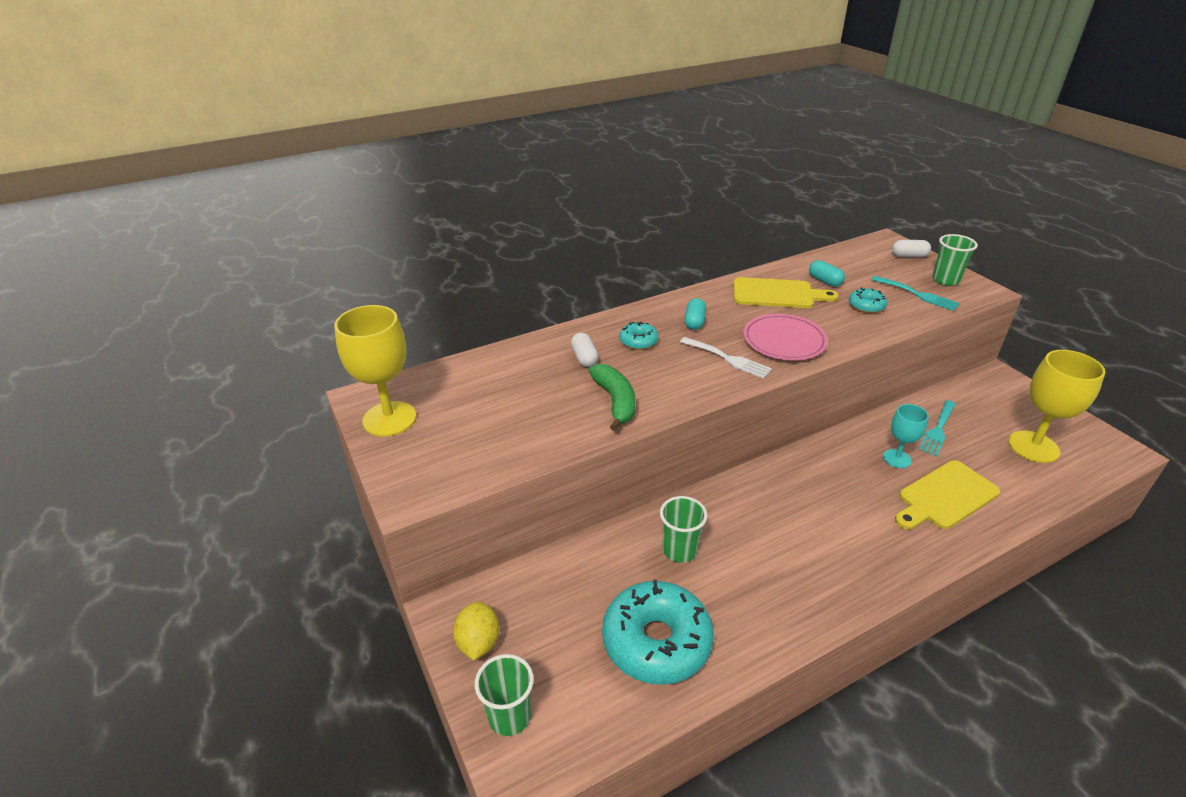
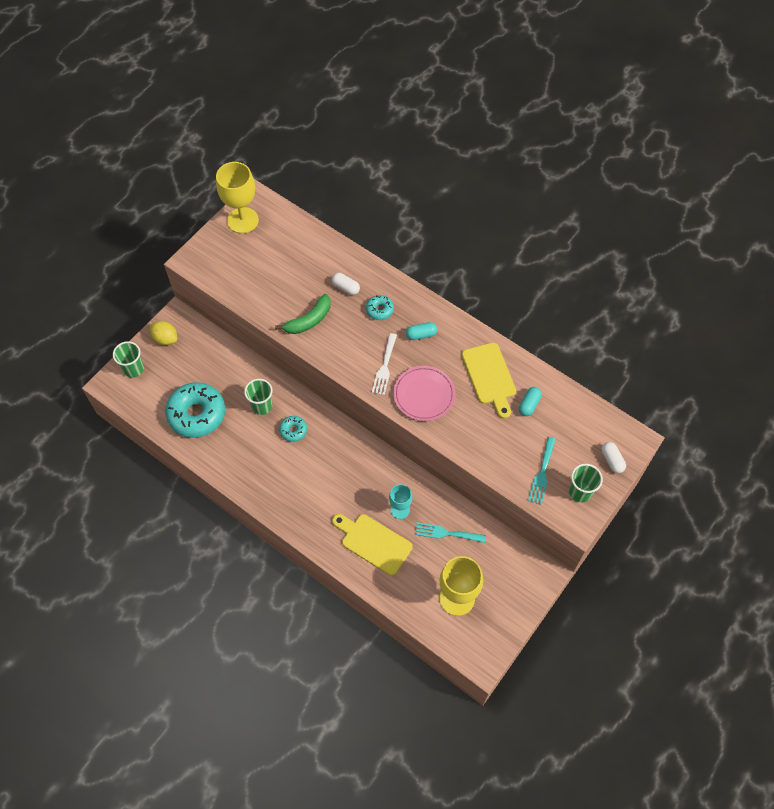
camera: 65 degrees right, 25 degrees up
(478, 642) = (165, 339): yellow lemon -> yellow lemon turned 60 degrees clockwise
(584, 358) = (346, 287): white capsule -> white capsule turned 75 degrees clockwise
(866, 306) = (503, 439): turquoise donut -> turquoise donut (293, 430)

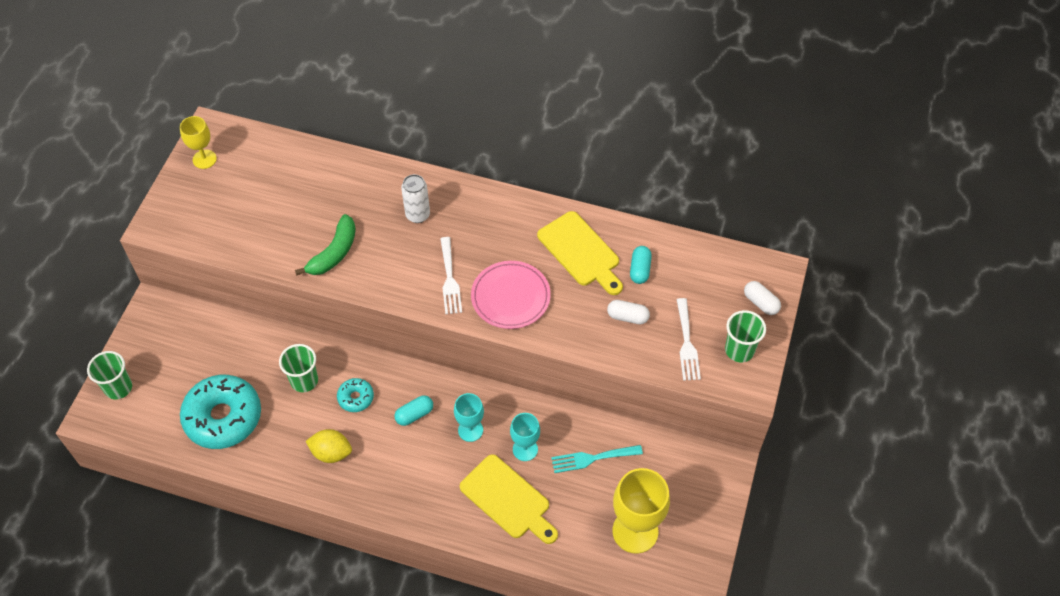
camera: 20 degrees left, 5 degrees down
(165, 339) = (147, 338): yellow lemon -> yellow lemon (331, 453)
(243, 220) = (204, 159): yellow goblet -> yellow goblet, size x0.57
(346, 287) = (365, 201): white capsule -> white capsule (627, 317)
(366, 482) = (470, 430): none -> turquoise goblet
(373, 542) = (508, 499): yellow cutting board -> yellow cutting board turned 150 degrees counterclockwise
(379, 310) = (417, 215): turquoise donut -> white can
(421, 335) = (479, 228): turquoise capsule -> turquoise capsule (414, 414)
(542, 473) = (687, 343): turquoise fork -> white fork

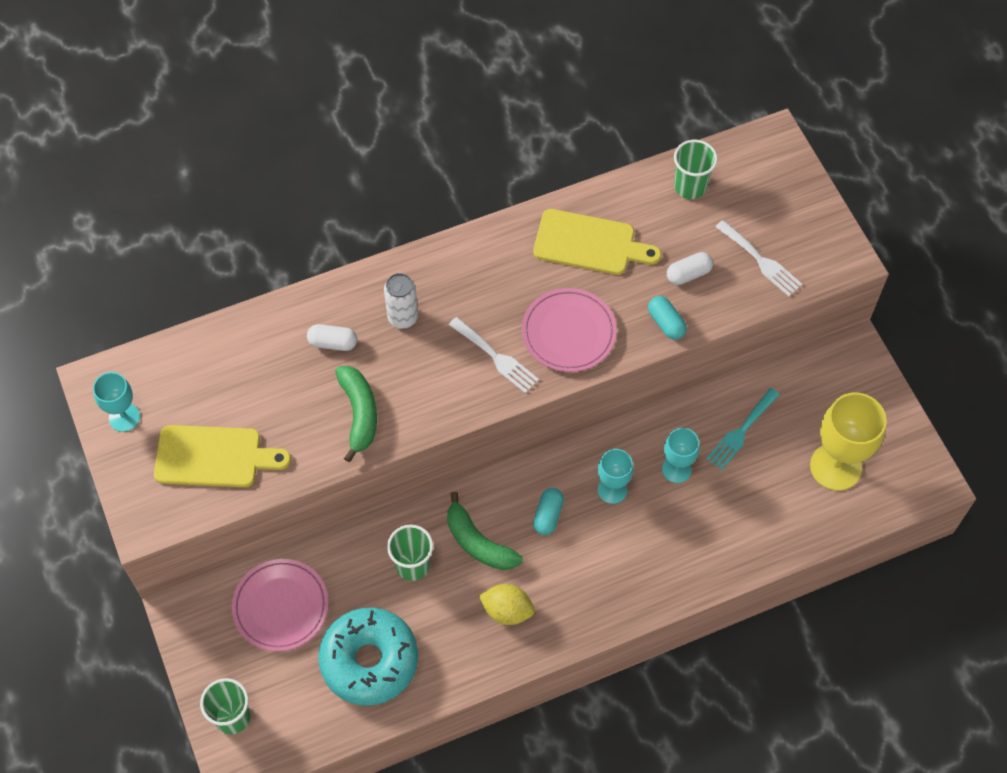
camera: 40 degrees left, 5 degrees up
(204, 159) = (124, 417): yellow goblet -> turquoise goblet
(207, 345) = (281, 606): none -> pink plate
(331, 453) = (507, 610): yellow lemon -> yellow lemon turned 45 degrees clockwise
(356, 398) = (478, 543): turquoise donut -> green banana
(508, 499) = (705, 525): yellow cutting board -> yellow cutting board (214, 457)
(640, 270) = (657, 222): turquoise capsule -> turquoise capsule (666, 323)
(739, 350) = (809, 234): green cup -> green cup (690, 186)
(760, 303) = (787, 178): white capsule -> white capsule (333, 343)

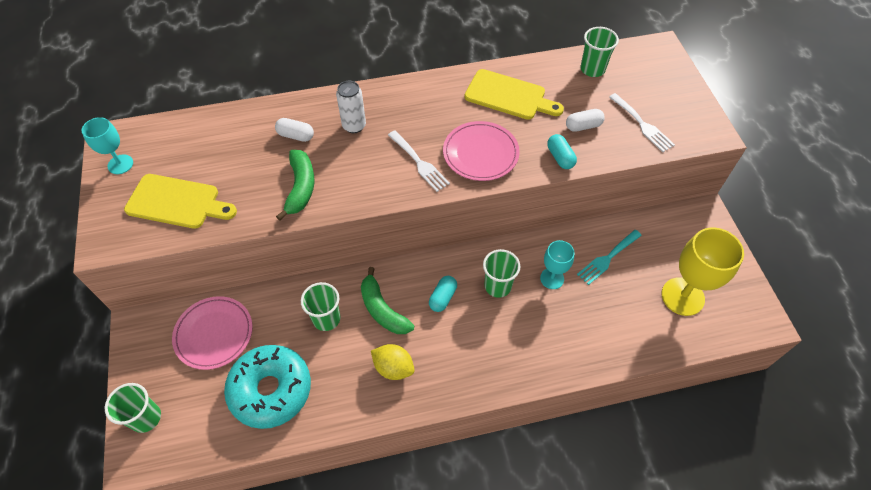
camera: 10 degrees right, 5 degrees down
(612, 490) = (497, 286): turquoise goblet -> green cup

